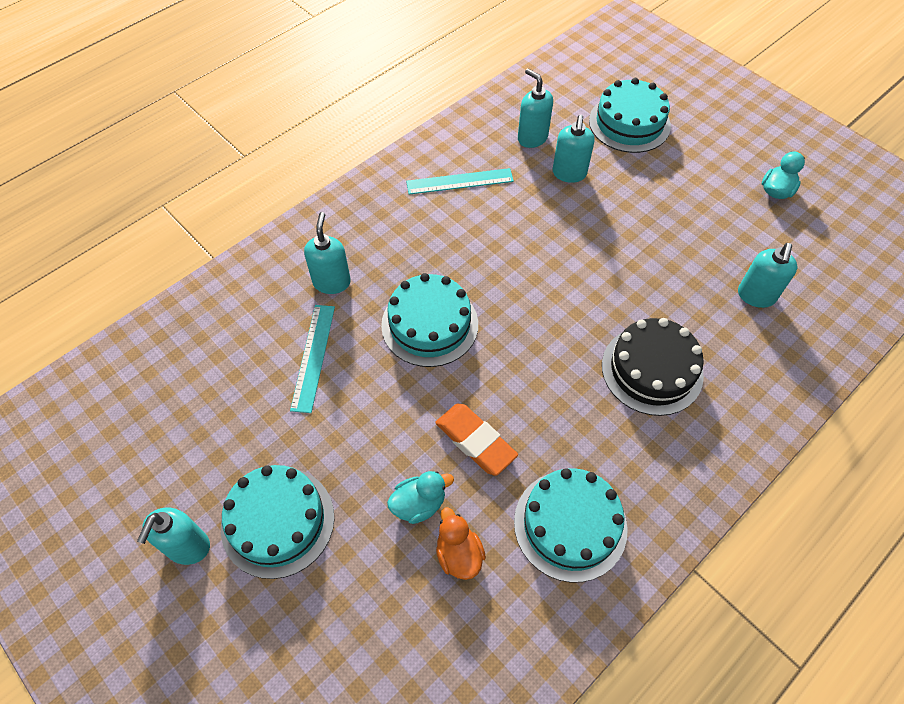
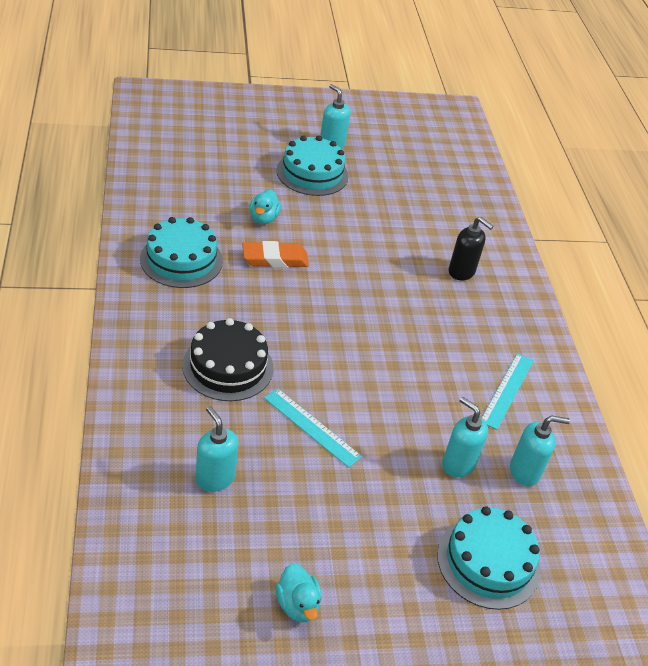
camera: 120 degrees right, 15 degrees down
(313, 357) = (406, 234): turquoise ruler -> turquoise ruler (312, 427)
(332, 282) = (461, 272): turquoise soap dispenser -> black soap dispenser
(429, 324) = (380, 292): turquoise cake -> none
(459, 554) = (219, 214): orange duck -> none

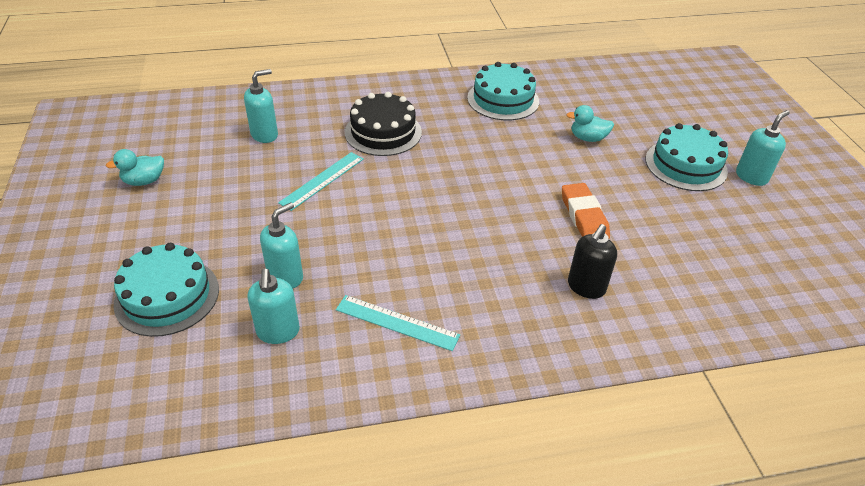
camera: 90 degrees right, 0 degrees up
(275, 259) = (532, 148): orange eraser -> orange eraser (584, 216)

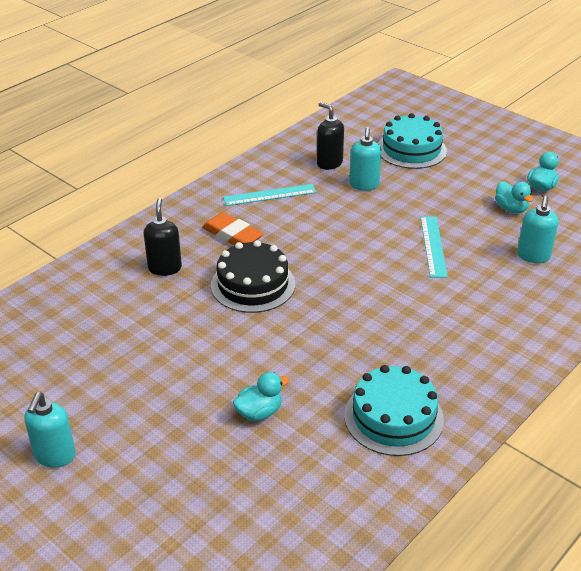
camera: 145 degrees right, 5 degrees down
(207, 176) = (511, 209): none -> turquoise duck
(278, 332) = (329, 163): turquoise soap dispenser -> black soap dispenser
(383, 132) = (451, 310): black cake -> black cake (253, 284)
(584, 216) = (203, 321): orange eraser -> orange eraser (232, 235)
(685, 165) = (134, 433): turquoise cake -> none

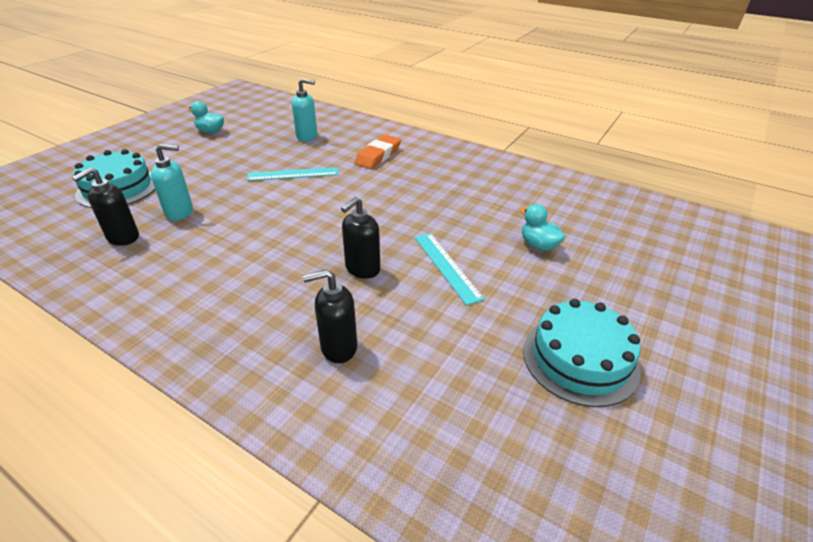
camera: 100 degrees left, 0 degrees up
(55, 456) = (684, 374): turquoise soap dispenser -> none
(232, 235) = (267, 297): orange eraser -> orange eraser (378, 156)
(253, 284) = (362, 269): black cake -> black soap dispenser
(270, 195) = (181, 276): turquoise ruler -> turquoise ruler (446, 266)
(393, 417) = (506, 185): turquoise cake -> turquoise cake (580, 359)
(511, 209) = (241, 143): turquoise duck -> none

